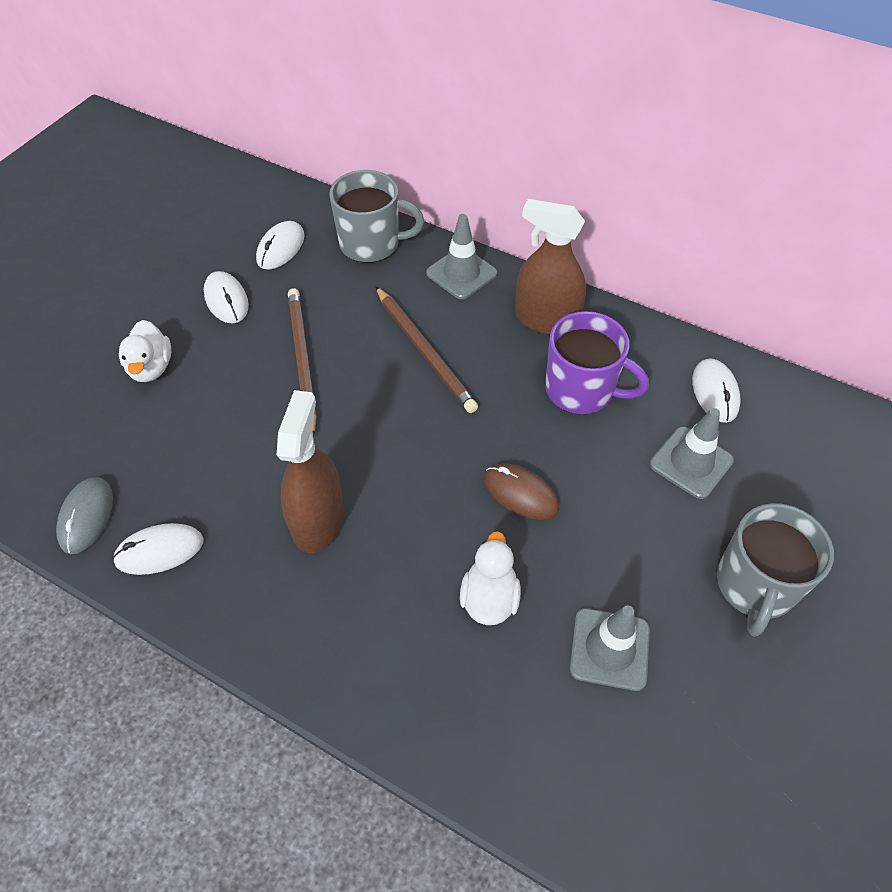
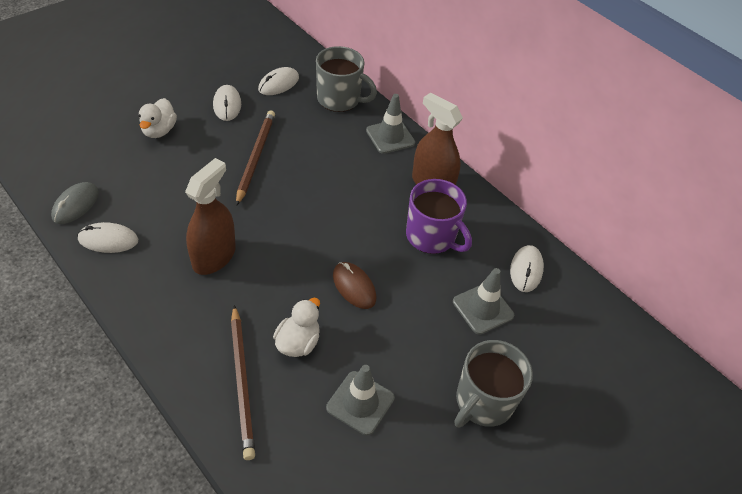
camera: 15 degrees right, 5 degrees down
(425, 351) = (338, 178): brown pencil -> brown pencil (242, 382)

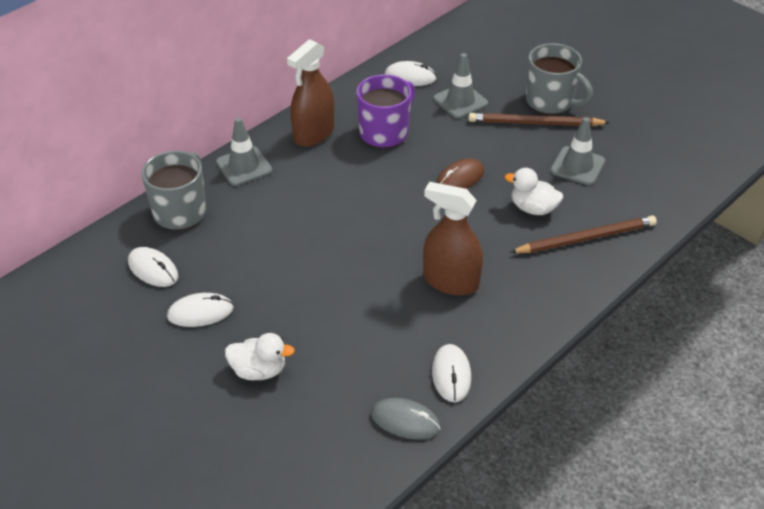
camera: 90 degrees left, 5 degrees down
(255, 157) = (294, 271): brown pencil -> brown pencil (535, 123)

